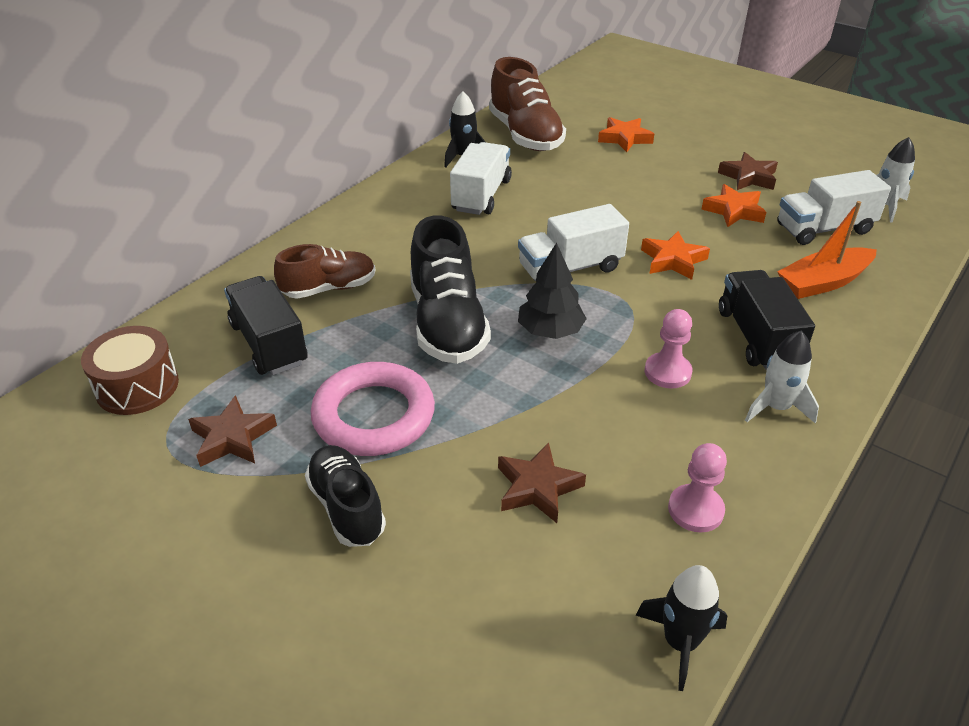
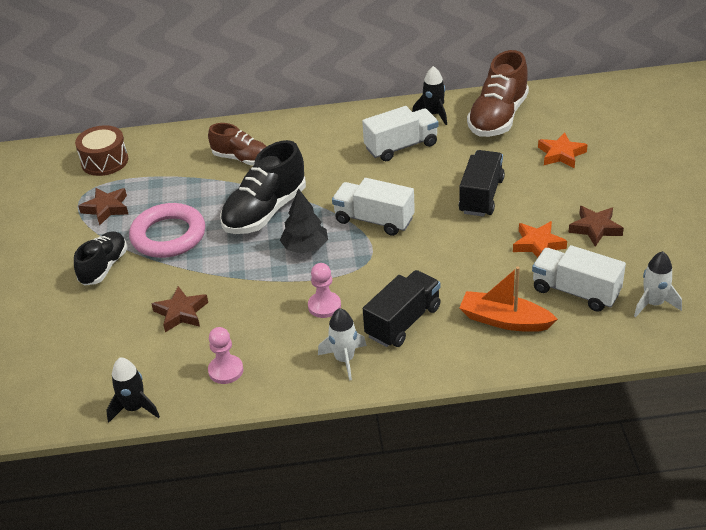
camera: 50 degrees right, 0 degrees up
(269, 344) = (177, 173): black truck -> black truck (481, 196)
(673, 260) = (439, 251): orange star -> none

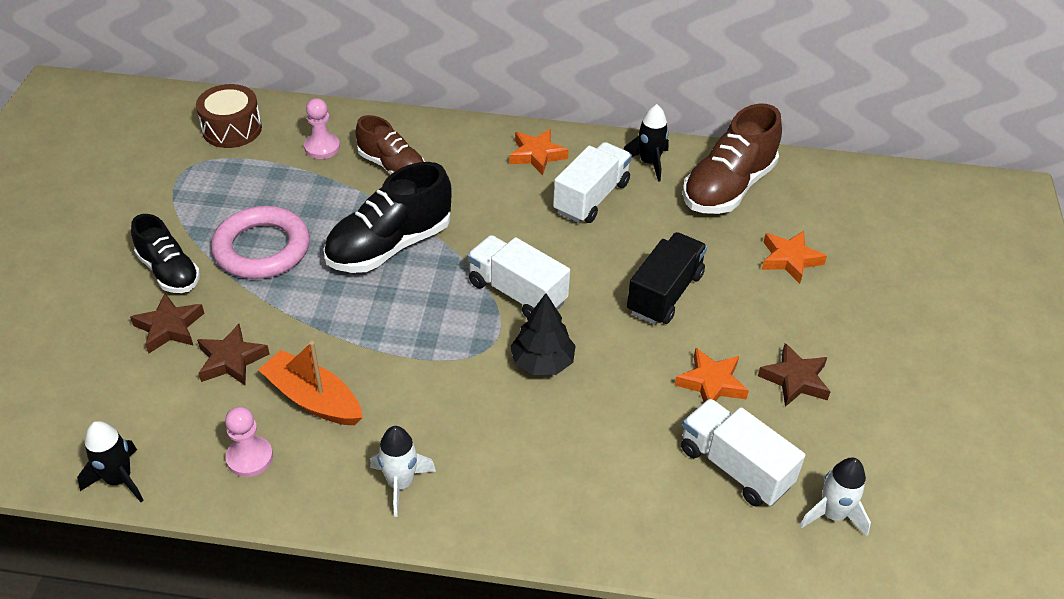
camera: 10 degrees right, 5 degrees up
(104, 267) = (169, 272): black shoe -> black shoe turned 105 degrees clockwise
(106, 208) = (206, 193): brown star -> brown star (169, 327)
(305, 247) = (417, 308): black tree -> black tree (542, 362)
(324, 306) = (407, 398): pink pawn -> pink pawn (322, 147)
(348, 127) = (537, 155): none -> orange star
(401, 146) = (591, 198): white truck -> white truck turned 45 degrees counterclockwise
(403, 322) = (495, 449): black truck -> none
(504, 320) = (626, 484): orange boat -> orange boat (313, 399)

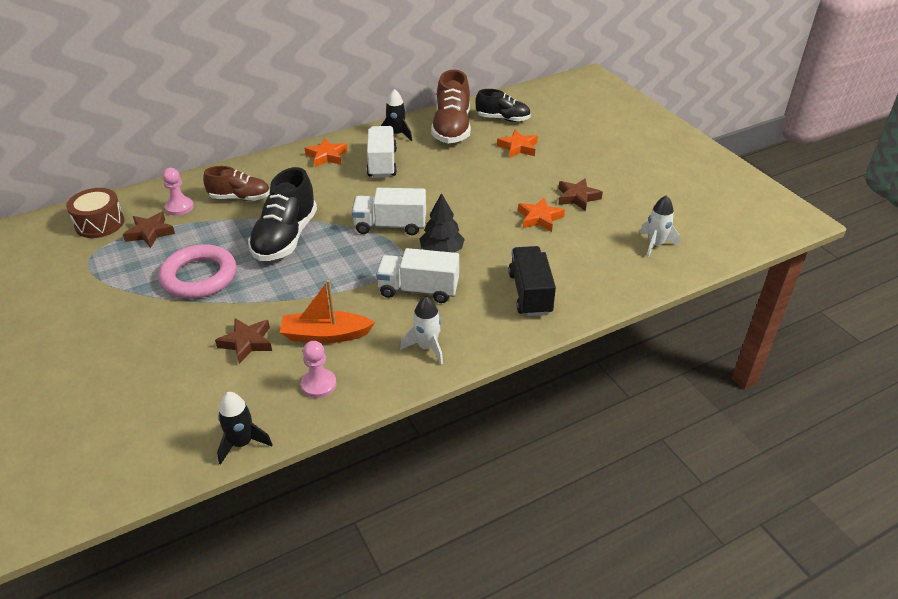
camera: 35 degrees left, 5 degrees down
(169, 272) = (144, 318): black shoe -> black shoe (503, 119)
(169, 327) = (181, 347): brown star -> brown star (150, 233)
(664, 293) = (472, 190): black truck -> black truck (530, 293)
(735, 467) = (590, 248): white truck -> white truck (418, 290)

